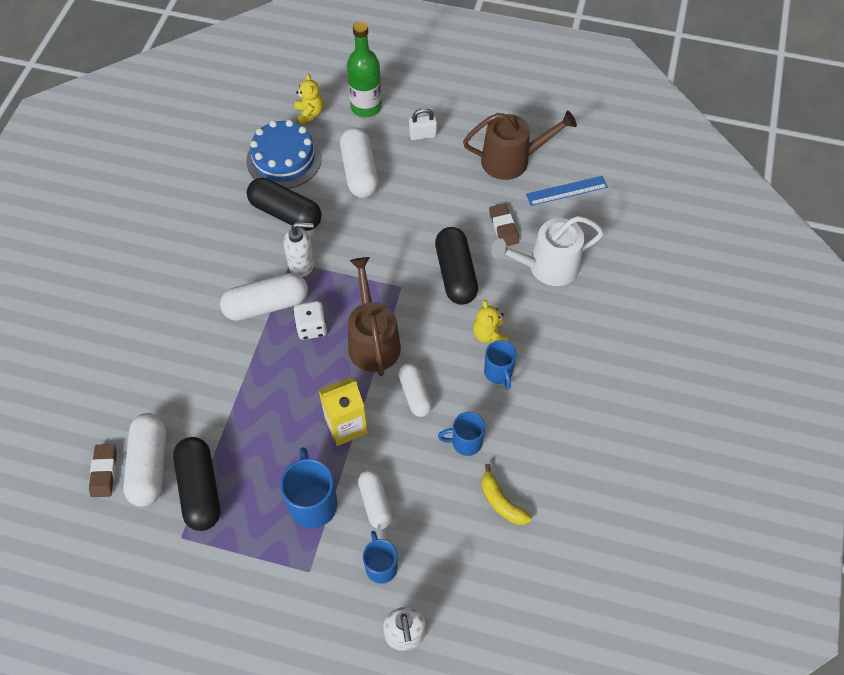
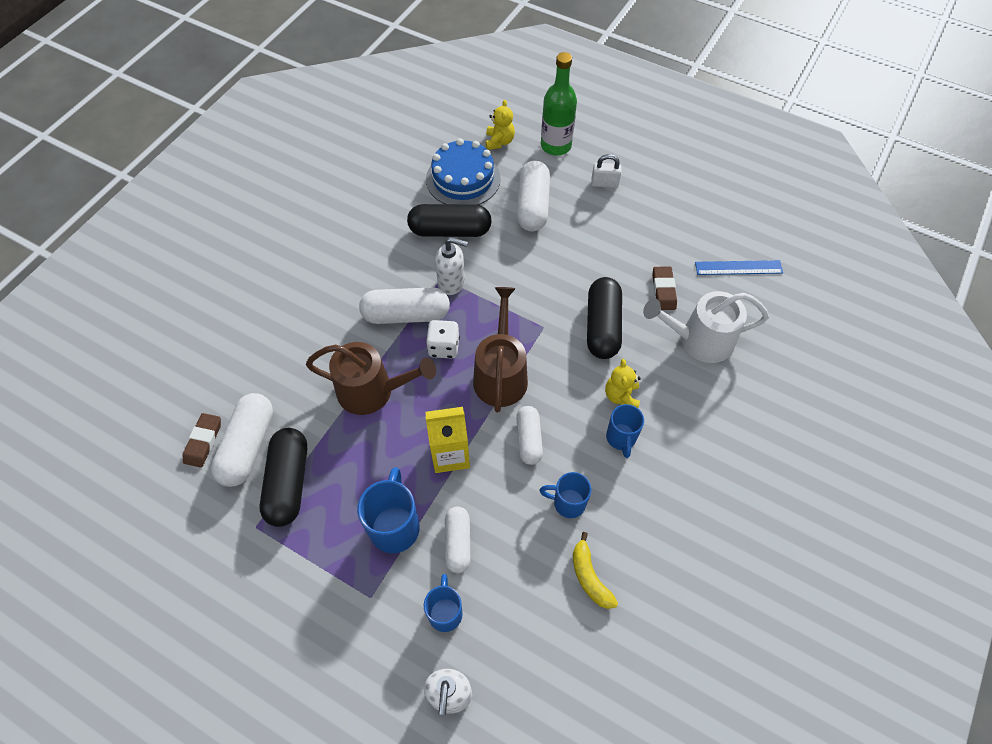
camera: 15 degrees right, 0 degrees up
(285, 213) = (450, 230): black capsule -> black capsule turned 45 degrees counterclockwise
(511, 160) = (688, 226): brown watering can -> brown watering can (372, 391)

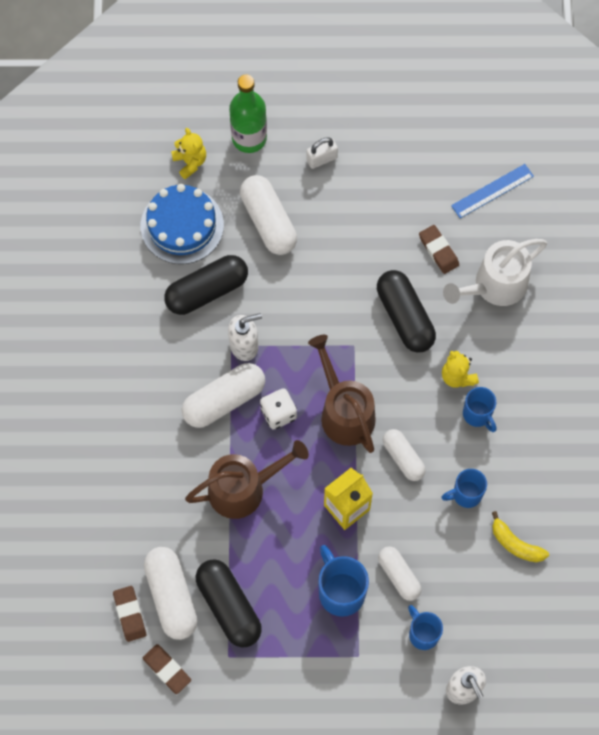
camera: 30 degrees left, 10 degrees up
(196, 507) = (167, 669): none -> brown eraser

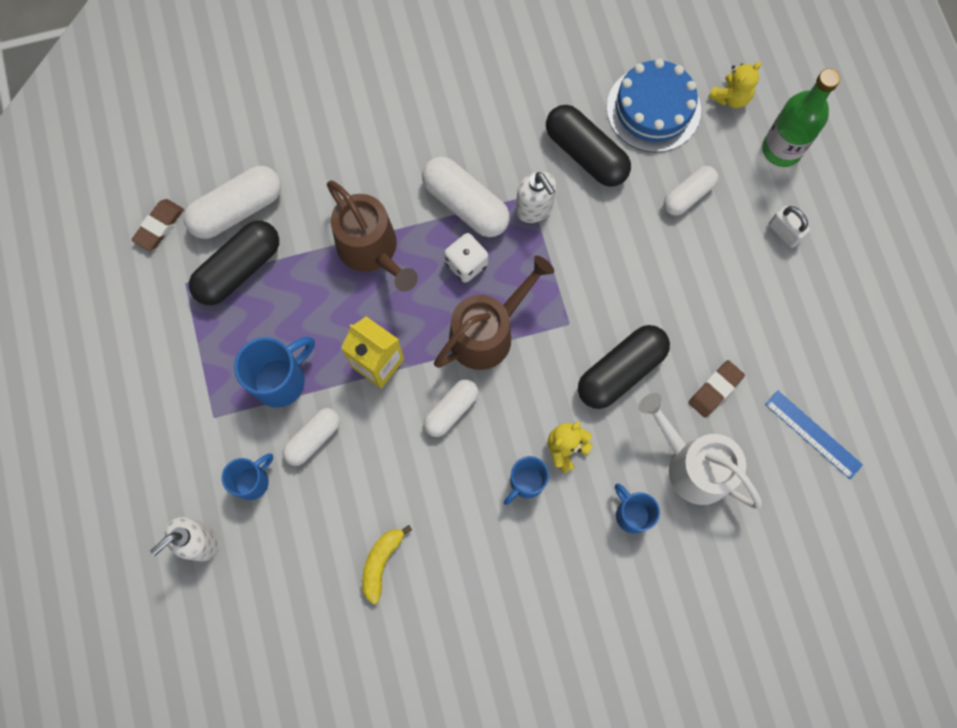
camera: 75 degrees right, 5 degrees up
(130, 614) = (209, 175): brown eraser -> none
(268, 221) = (688, 195): white capsule -> white capsule, size x0.63
(466, 494) = (426, 491): blue mug -> blue mug (631, 514)

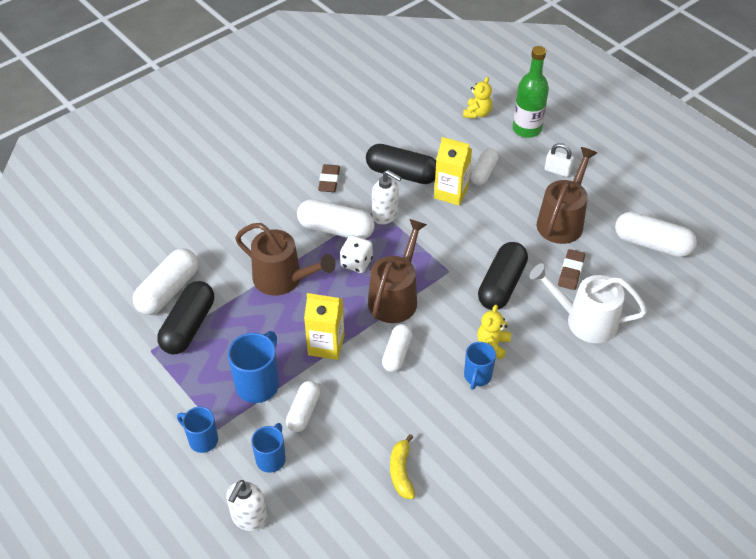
camera: 25 degrees left, 25 degrees down
(159, 226) = (111, 322): brown eraser -> brown eraser (329, 180)
(631, 209) = (451, 193): none -> yellow carton
(631, 514) = (563, 366): blue mug -> blue mug (202, 440)
(653, 109) = (431, 135): blue cake -> none
(746, 311) = (562, 221): none -> brown watering can
(813, 434) = (650, 272): blue ruler -> none
(840, 394) = (652, 244): none -> white capsule

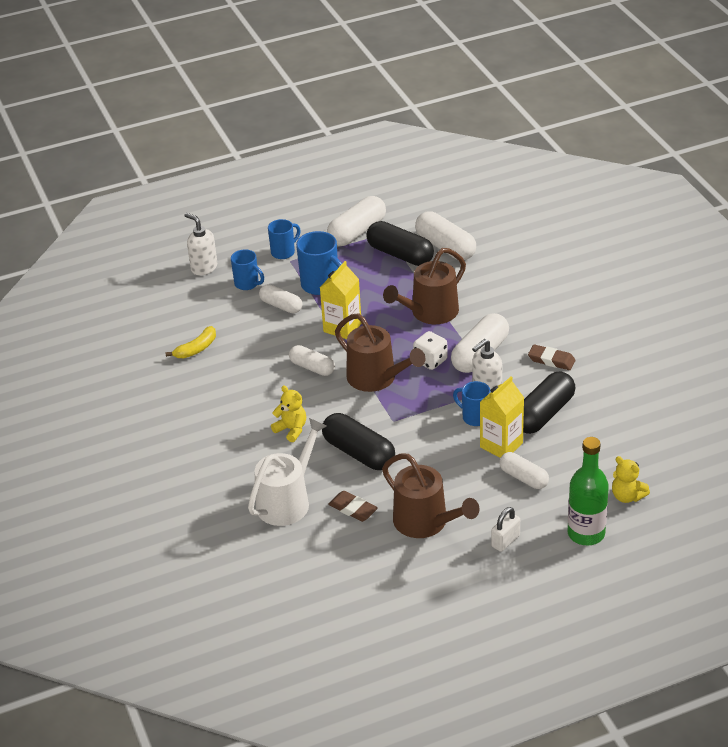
camera: 110 degrees right, 10 degrees down
(401, 472) = (196, 349): yellow banana -> yellow banana turned 120 degrees clockwise
(477, 376) = (262, 411): blue mug -> blue mug (474, 417)
(652, 244) = (362, 587): white capsule -> white capsule (357, 232)

